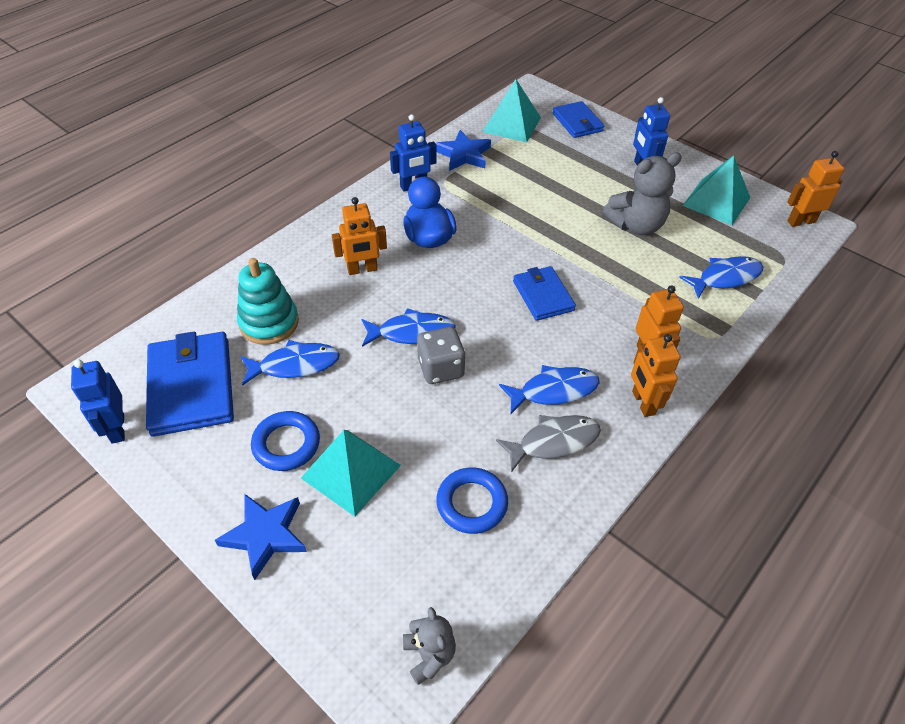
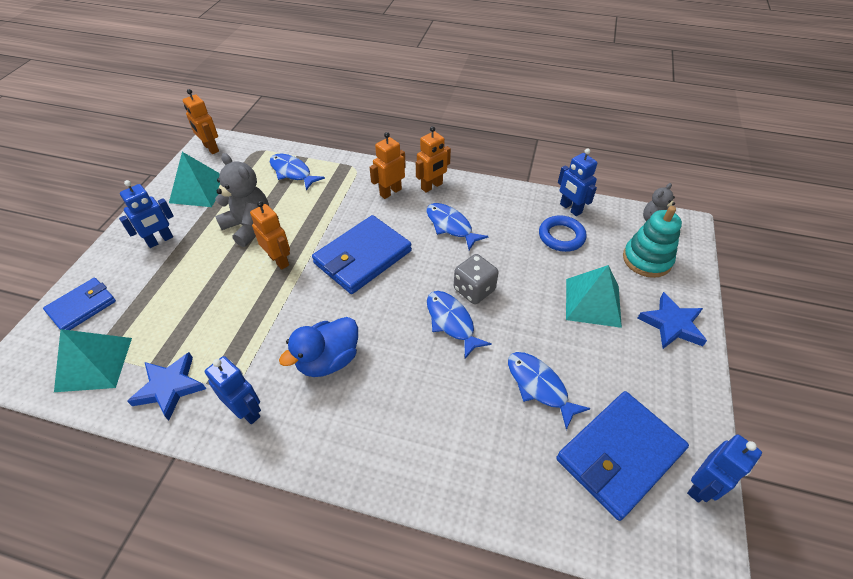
camera: 115 degrees left, 0 degrees up
(269, 323) = (511, 436): turquoise stacking toy -> turquoise stacking toy (647, 260)
(286, 444) = (606, 350): blue ring -> none
(362, 269) = (400, 394): orange robot -> orange robot (279, 260)
(520, 550) = (570, 208): none -> blue robot
(543, 296) = (363, 257): blue wallet -> blue wallet, size x1.64
(553, 442) = (490, 215): grey fish -> none

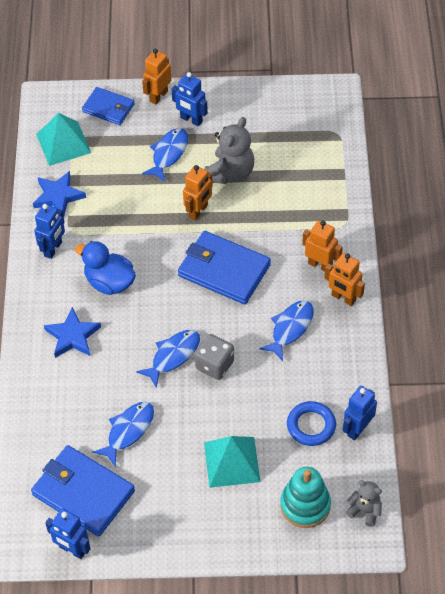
camera: 75 degrees right, 5 degrees up
(199, 190) = (262, 116): turquoise pyramid -> none
(211, 148) = (325, 96): orange robot -> orange robot (158, 96)
(292, 172) = (316, 175): blue fish -> blue fish (168, 154)
(672, 324) = (226, 529): blue star -> blue star (72, 336)

